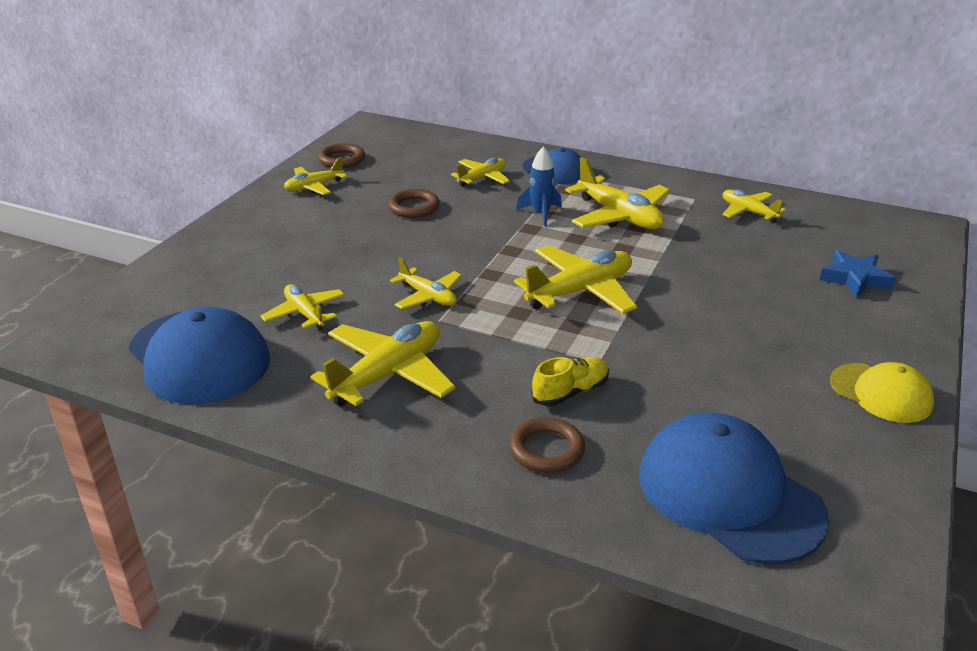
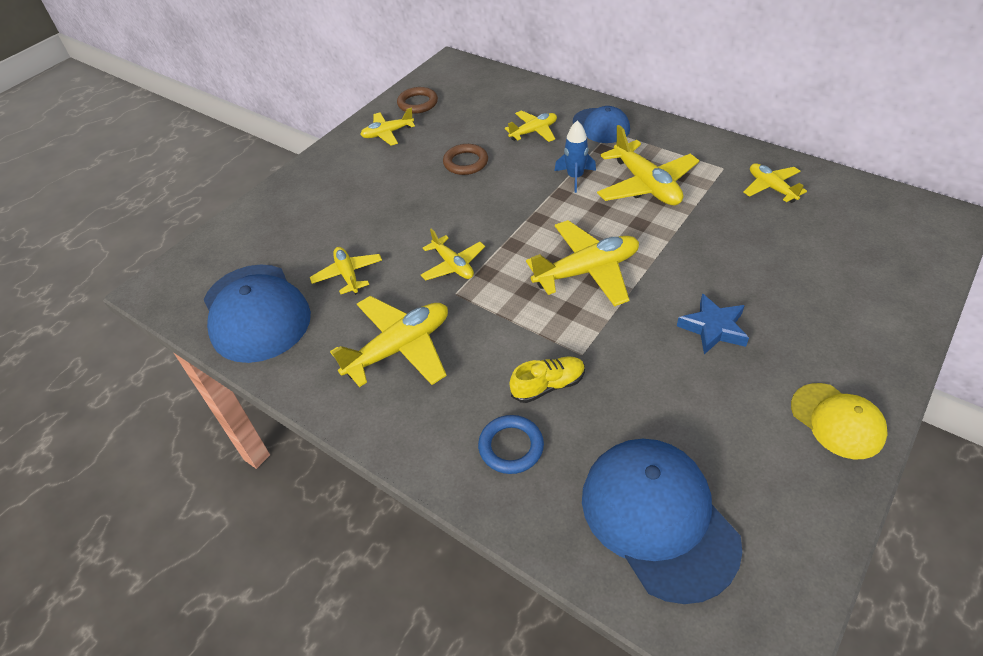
camera: 15 degrees right, 15 degrees up
(546, 450) = (511, 447): brown ring -> blue ring
(855, 279) = (853, 279): blue star -> blue star (713, 328)

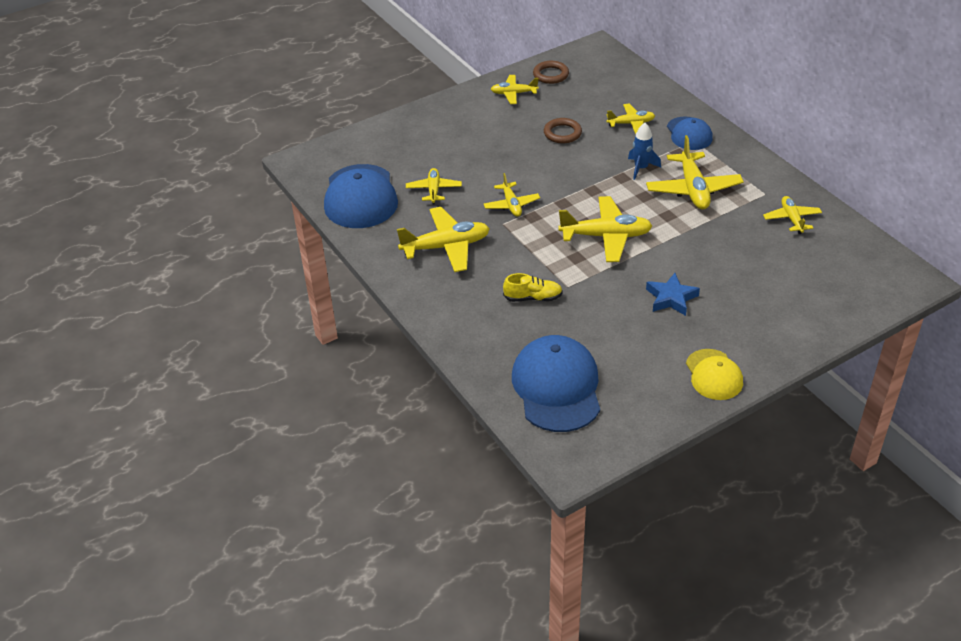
camera: 20 degrees right, 5 degrees down
(511, 447) = (488, 323): blue ring -> none

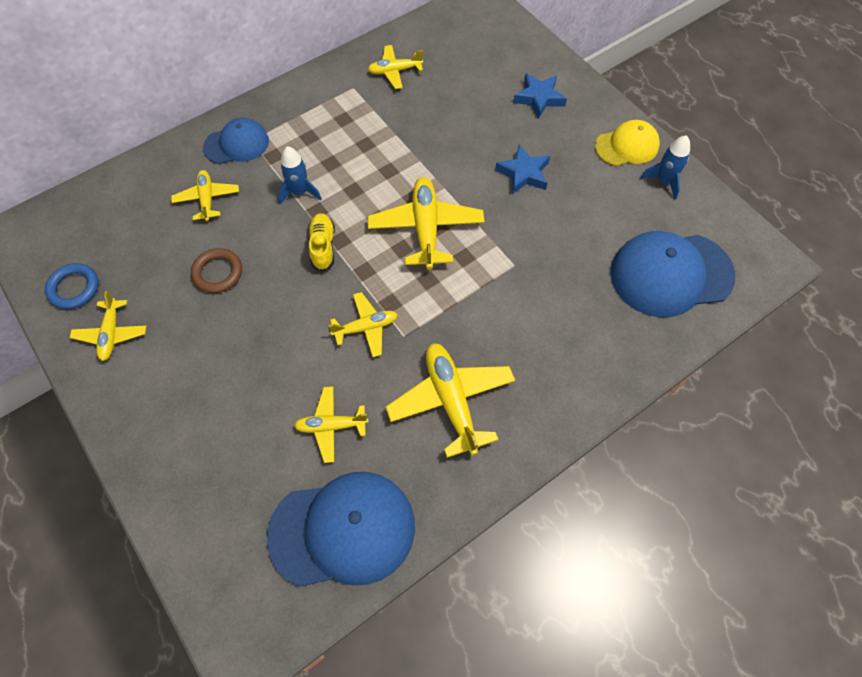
camera: 95 degrees left, 20 degrees up
(533, 298) = (537, 299): yellow shoe -> yellow shoe (323, 246)
(550, 75) = (74, 288): brown ring -> blue ring
(668, 397) = (663, 181): none -> blue rocket
(693, 189) = (342, 146): yellow plane -> none
(772, 315) = (539, 98): none -> blue star

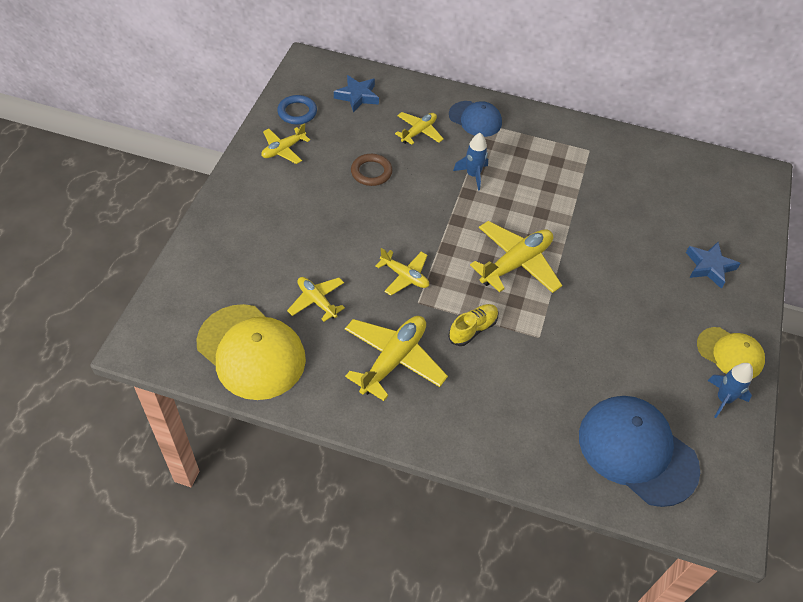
camera: 50 degrees right, 10 degrees down
(323, 246) = (443, 214): yellow shoe -> yellow shoe (473, 329)
(343, 530) = (251, 352): blue cap -> yellow cap
(394, 71) = (631, 164): yellow plane -> none
(523, 173) = (627, 296): blue star -> blue star (357, 96)

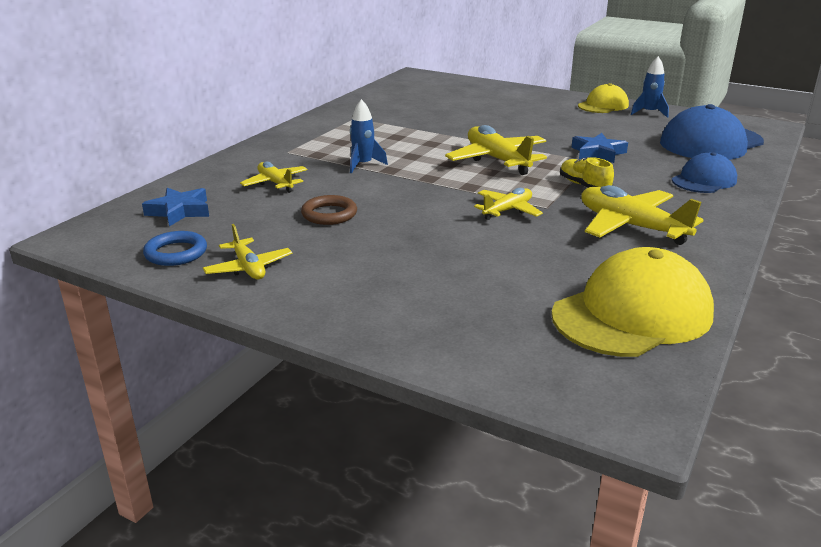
camera: 75 degrees left, 25 degrees down
(317, 301) = (543, 263): yellow plane -> none
(475, 119) = (275, 155): blue cap -> blue cap (704, 180)
(709, 267) = (512, 100): blue star -> blue star (598, 153)

